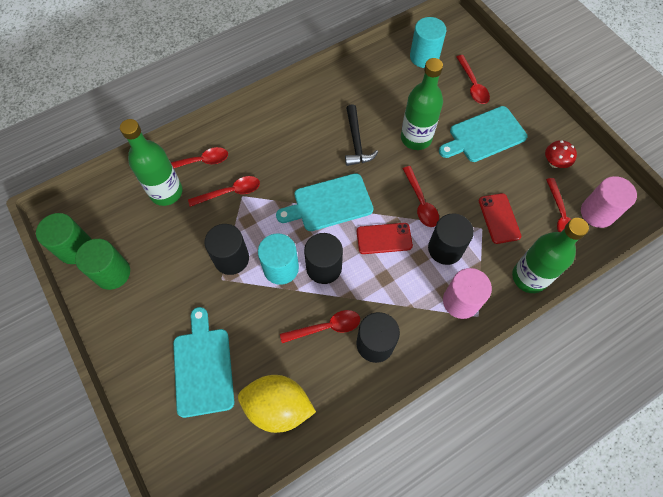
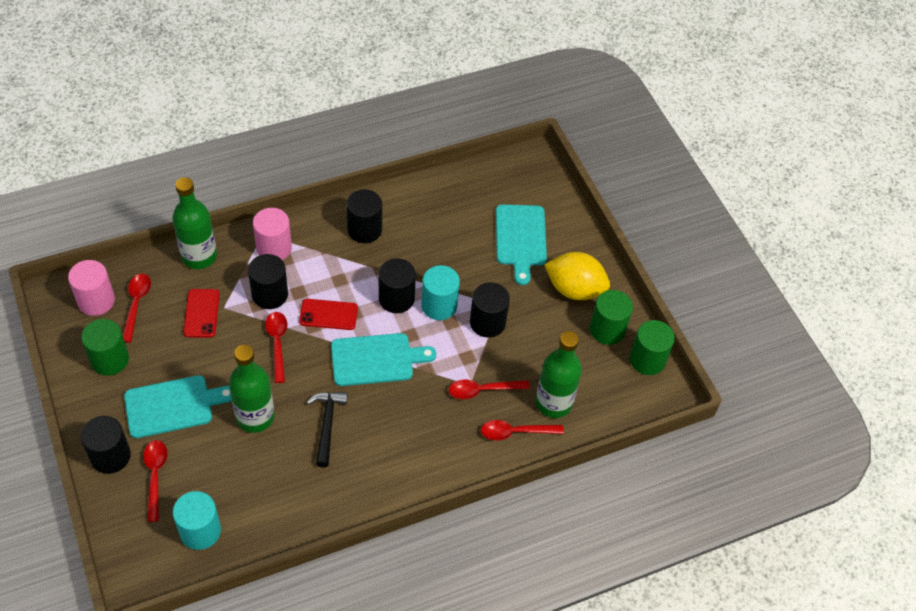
camera: 175 degrees left, 10 degrees down
(278, 407) = (459, 201): yellow lemon -> yellow lemon (574, 289)
(326, 327) = (405, 249): red spoon -> none
(512, 92) = (110, 456): none -> black cylinder
(554, 163) = (110, 360): red mushroom -> green cylinder

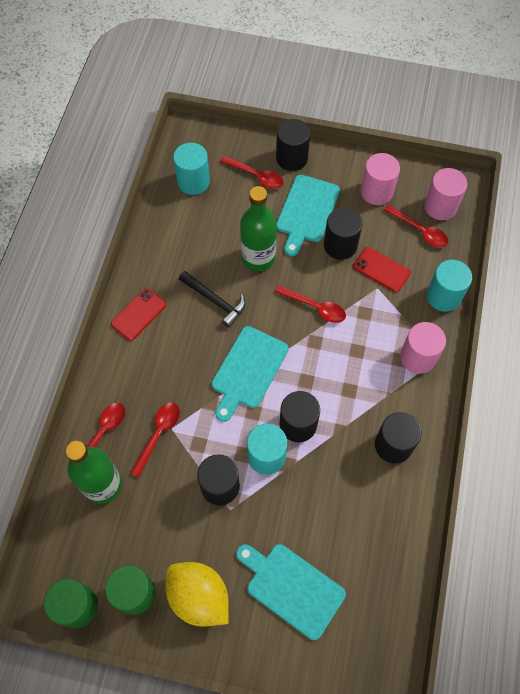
camera: 130 degrees right, 10 degrees up
(110, 360) = (376, 192): green cylinder -> pink cylinder
(199, 256) = (443, 296): green bottle -> turquoise cylinder
(270, 294) = (368, 327): black cylinder -> black cylinder (340, 245)
(328, 314) = (318, 360): red phone -> red phone (139, 314)
(574, 289) = (199, 597): yellow lemon -> yellow lemon turned 75 degrees clockwise

